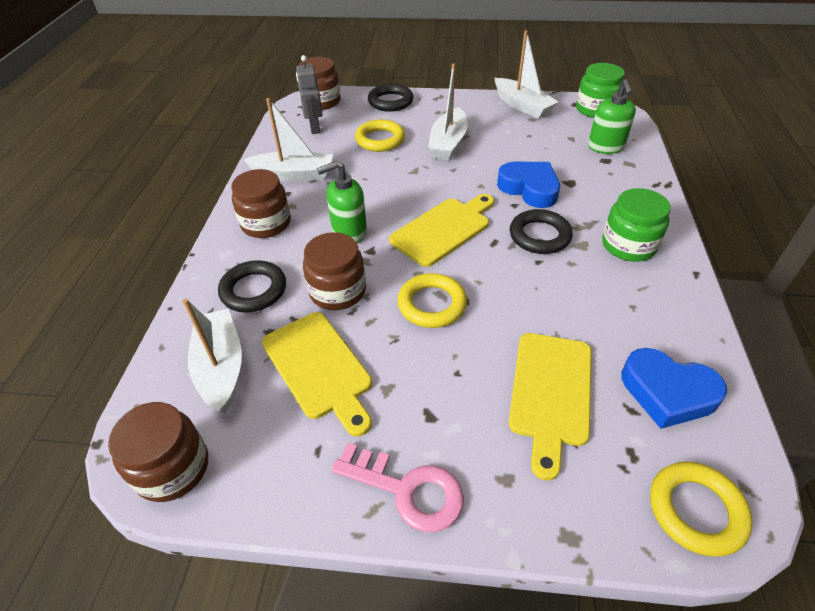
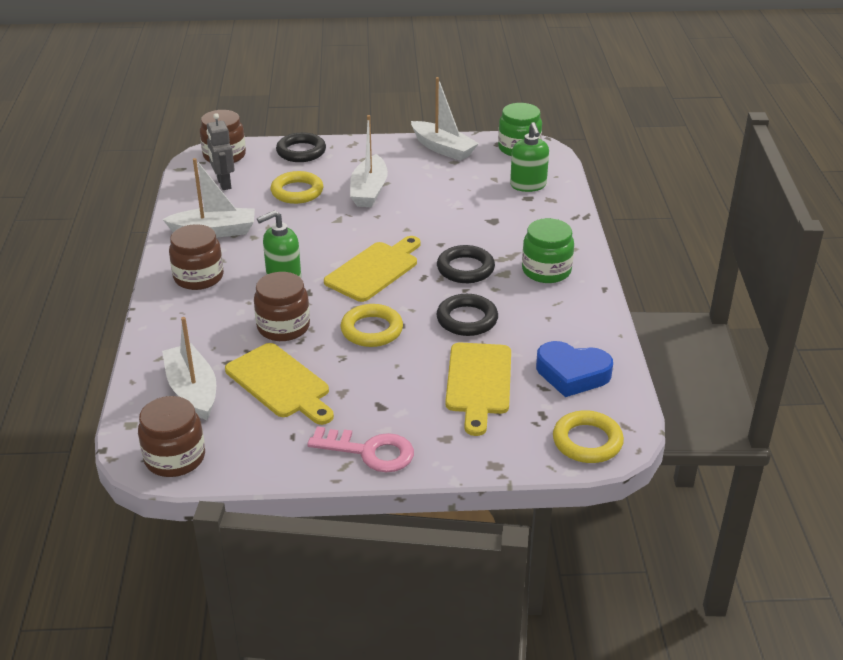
camera: 10 degrees left, 10 degrees down
(253, 290) = (204, 332): black ring -> black ring (467, 319)
(529, 188) = (454, 228): blue heart -> none

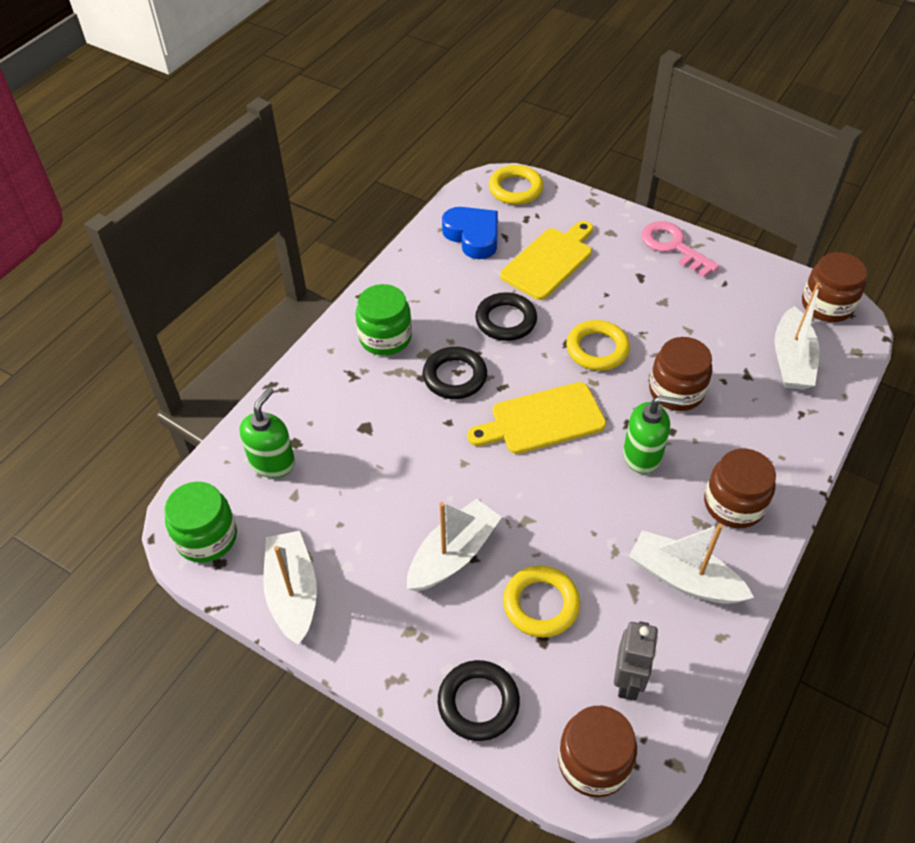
camera: 145 degrees left, 15 degrees up
(280, 383) = (710, 332): yellow cutting board -> none

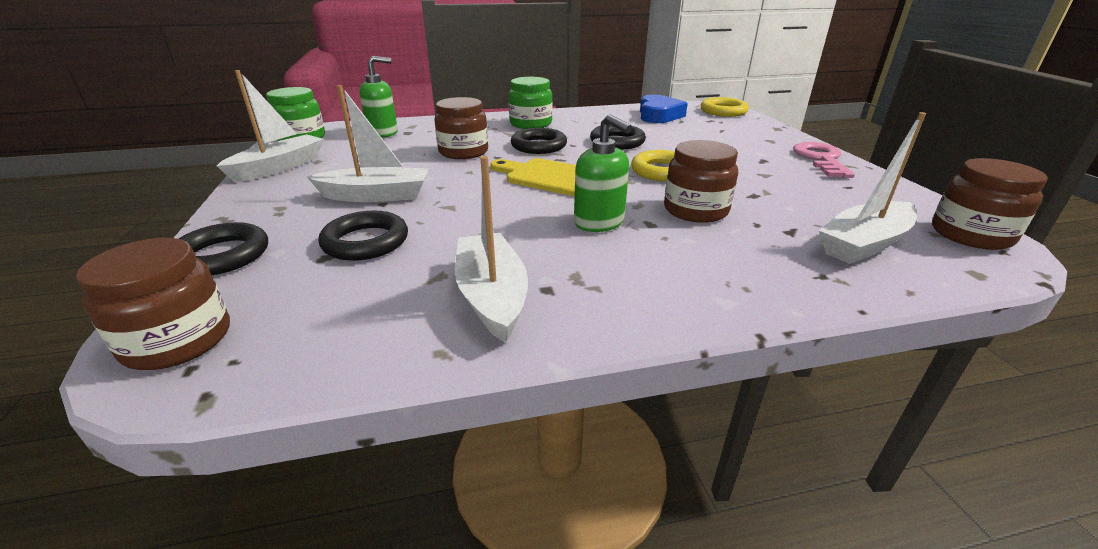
camera: 45 degrees right, 20 degrees down
(541, 604) = (366, 242): yellow ring -> black ring
(549, 261) = (696, 135): yellow cutting board -> none
(628, 681) = (313, 318): grey robot -> none
(733, 504) = (632, 285): brown jar -> brown jar (463, 152)

